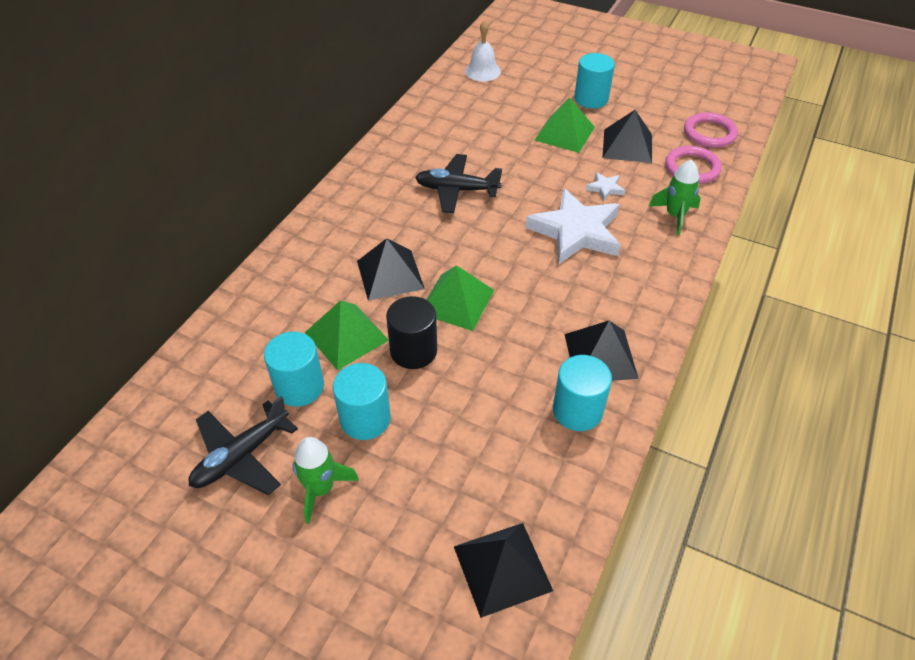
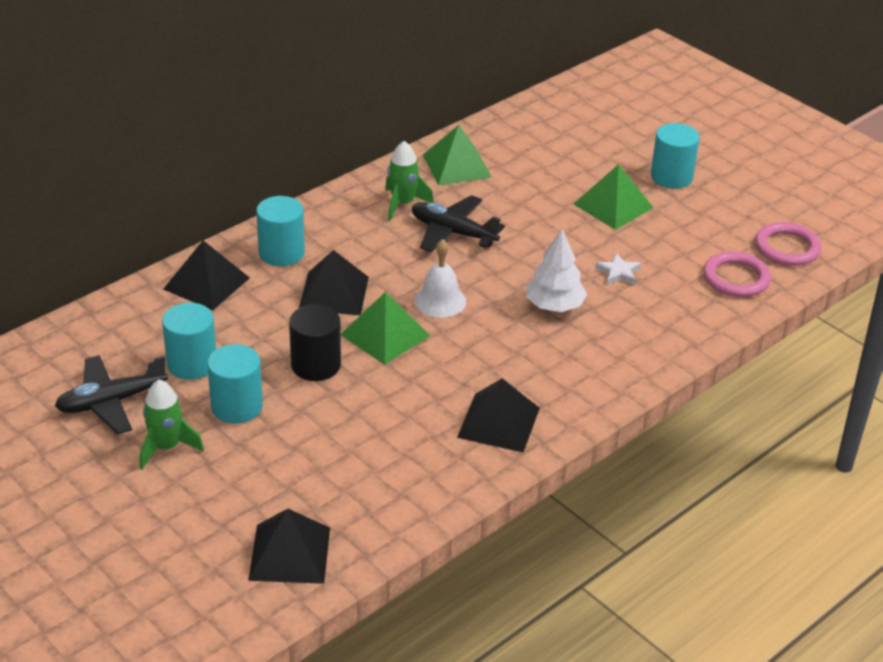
camera: 20 degrees right, 10 degrees down
(346, 336) = (259, 334): green pyramid -> green pyramid (457, 166)
(482, 71) = (564, 116): white bell -> white bell (440, 301)
(576, 232) = (554, 306): white star -> white tree
(577, 410) = (442, 460): turquoise cylinder -> turquoise cylinder (281, 253)
(627, 145) = (677, 236): black pyramid -> black pyramid (206, 283)
(675, 216) = (677, 320): green rocket -> green rocket (403, 204)

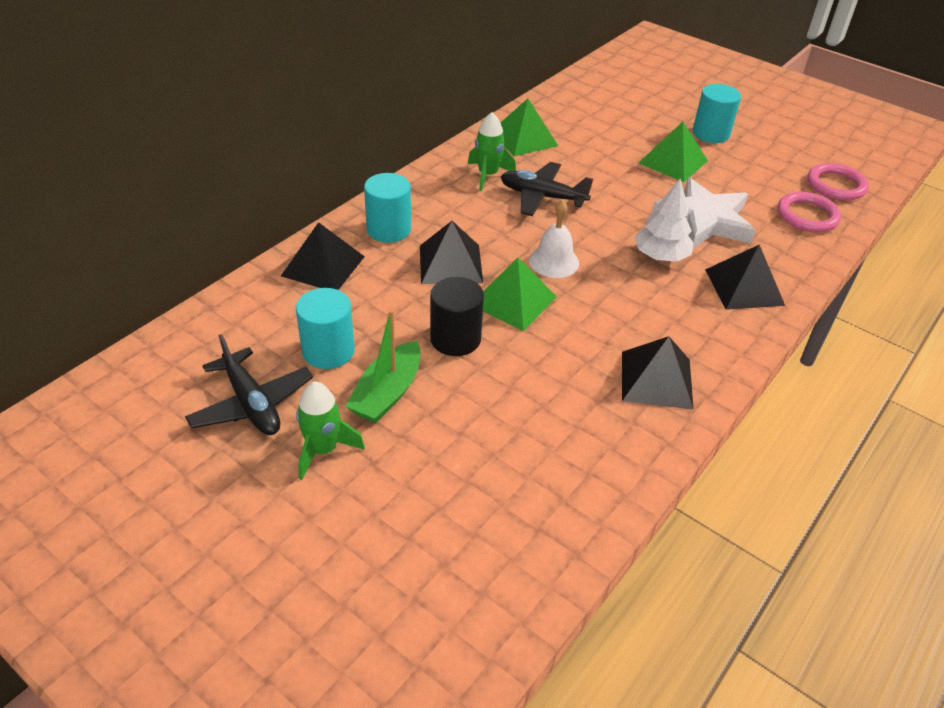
camera: 10 degrees left, 5 degrees up
(111, 402) = (251, 404): black plane -> black plane turned 90 degrees counterclockwise
(237, 406) = (387, 393): turquoise cylinder -> green boat
(290, 553) = (493, 564): black pyramid -> black pyramid (744, 287)
(618, 273) = (704, 220): white star -> white star, size x2.36

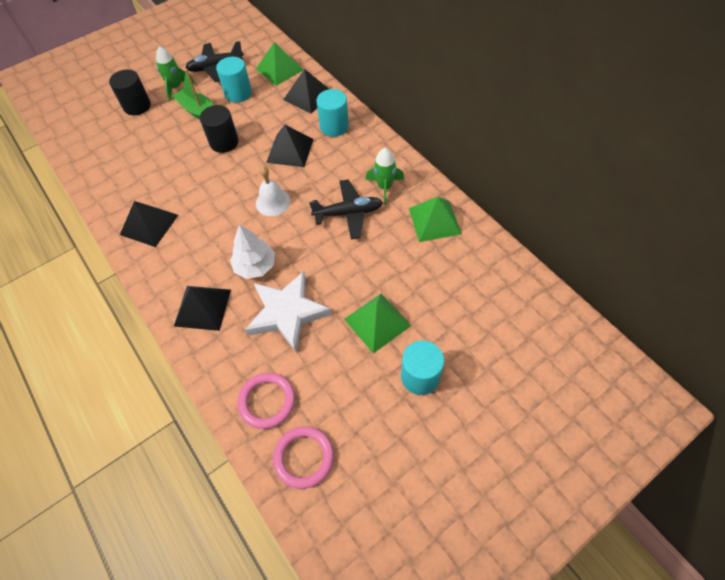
camera: 110 degrees right, 15 degrees up
(391, 498) = (137, 106): none -> black cylinder
(513, 300) = (244, 173): green pyramid -> green pyramid (279, 69)
(542, 197) = (348, 213): black plane -> black plane turned 45 degrees clockwise

